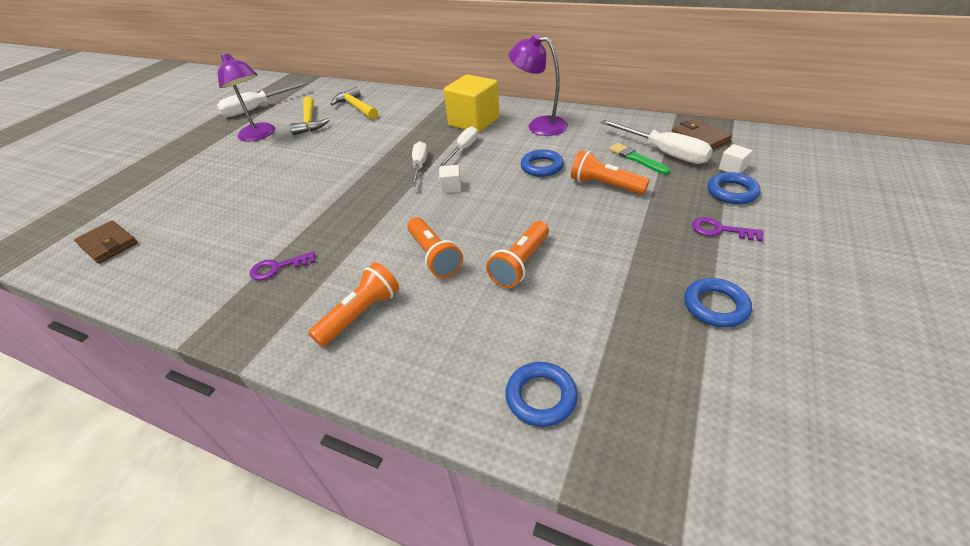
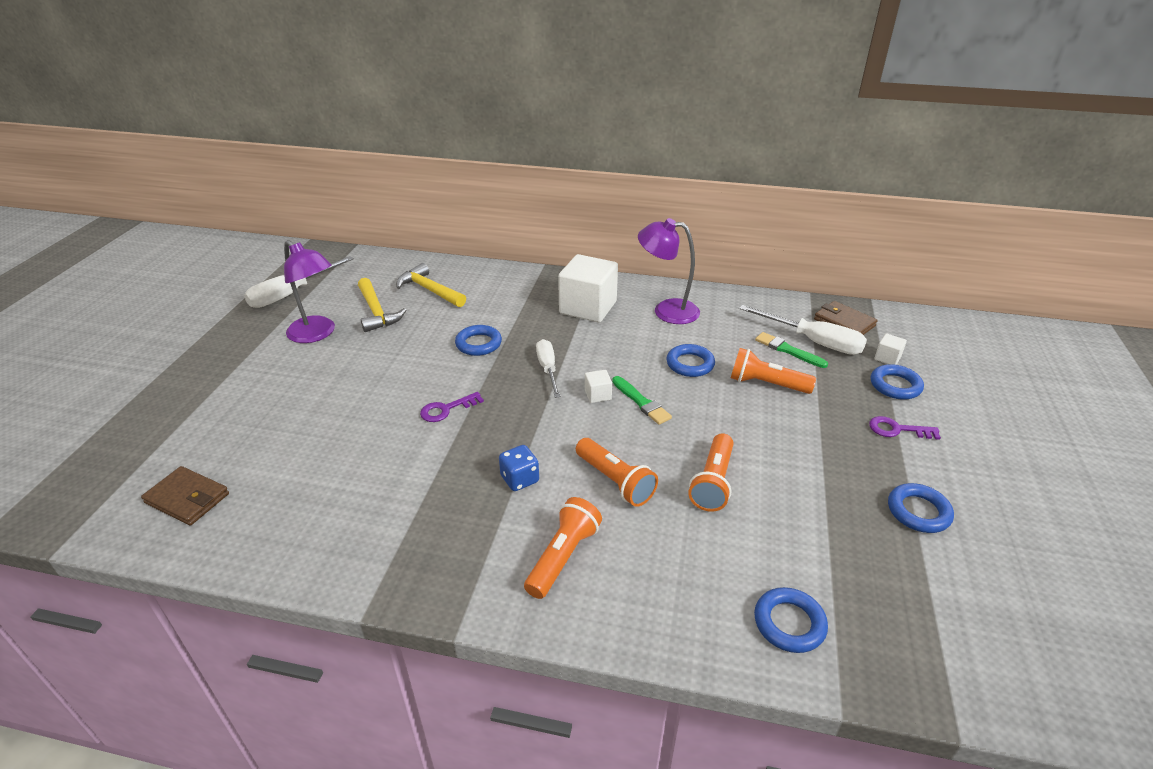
camera: 15 degrees left, 5 degrees down
(278, 267) = (436, 510): purple key -> purple key (446, 409)
(356, 248) = (519, 479): none -> blue dice
(374, 146) = (478, 344): none -> blue ring
(463, 149) = (591, 345): white screwdriver -> none
(474, 121) = (588, 307): yellow cube -> white cube
(486, 194) = (641, 402): none -> green brush

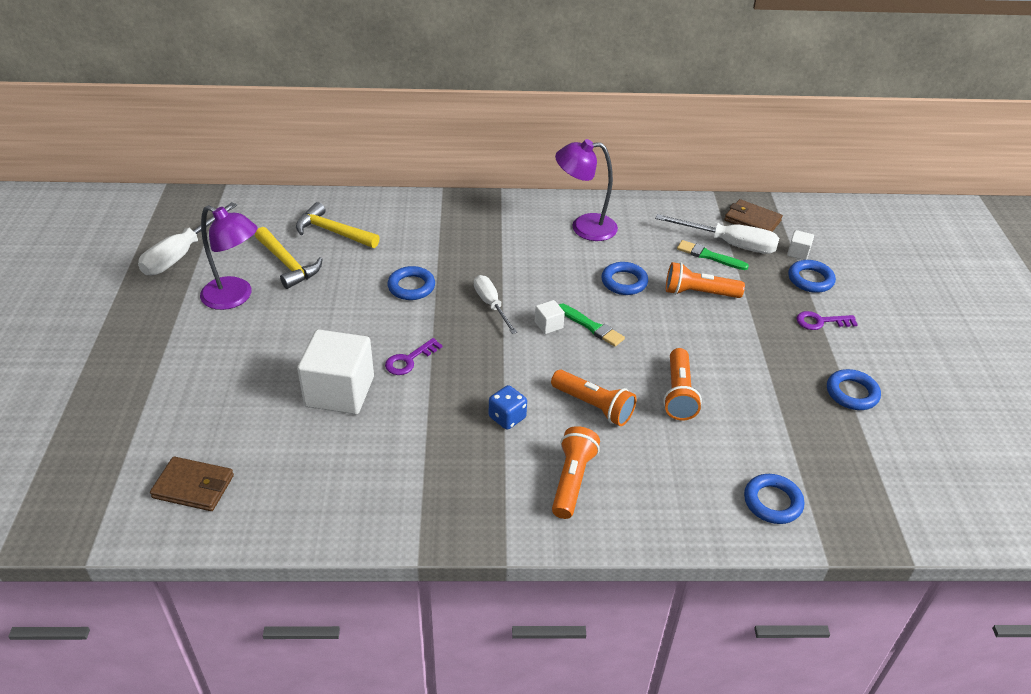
camera: 15 degrees left, 5 degrees up
(588, 307) = (506, 233): white cube -> white cube (339, 391)

